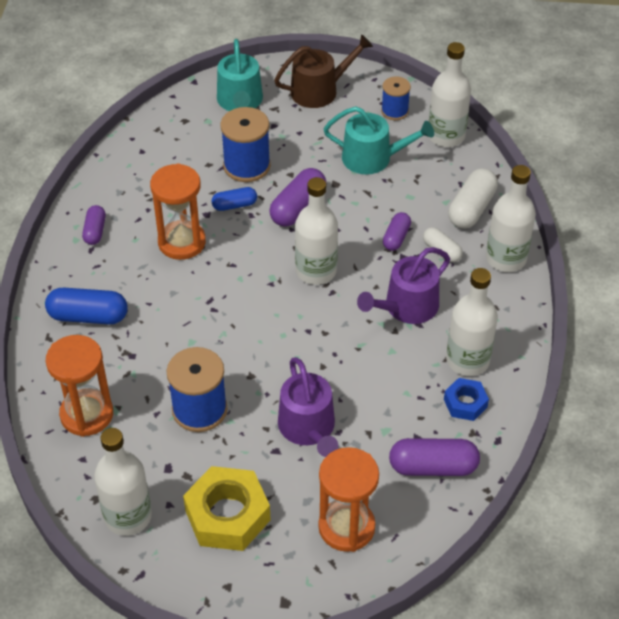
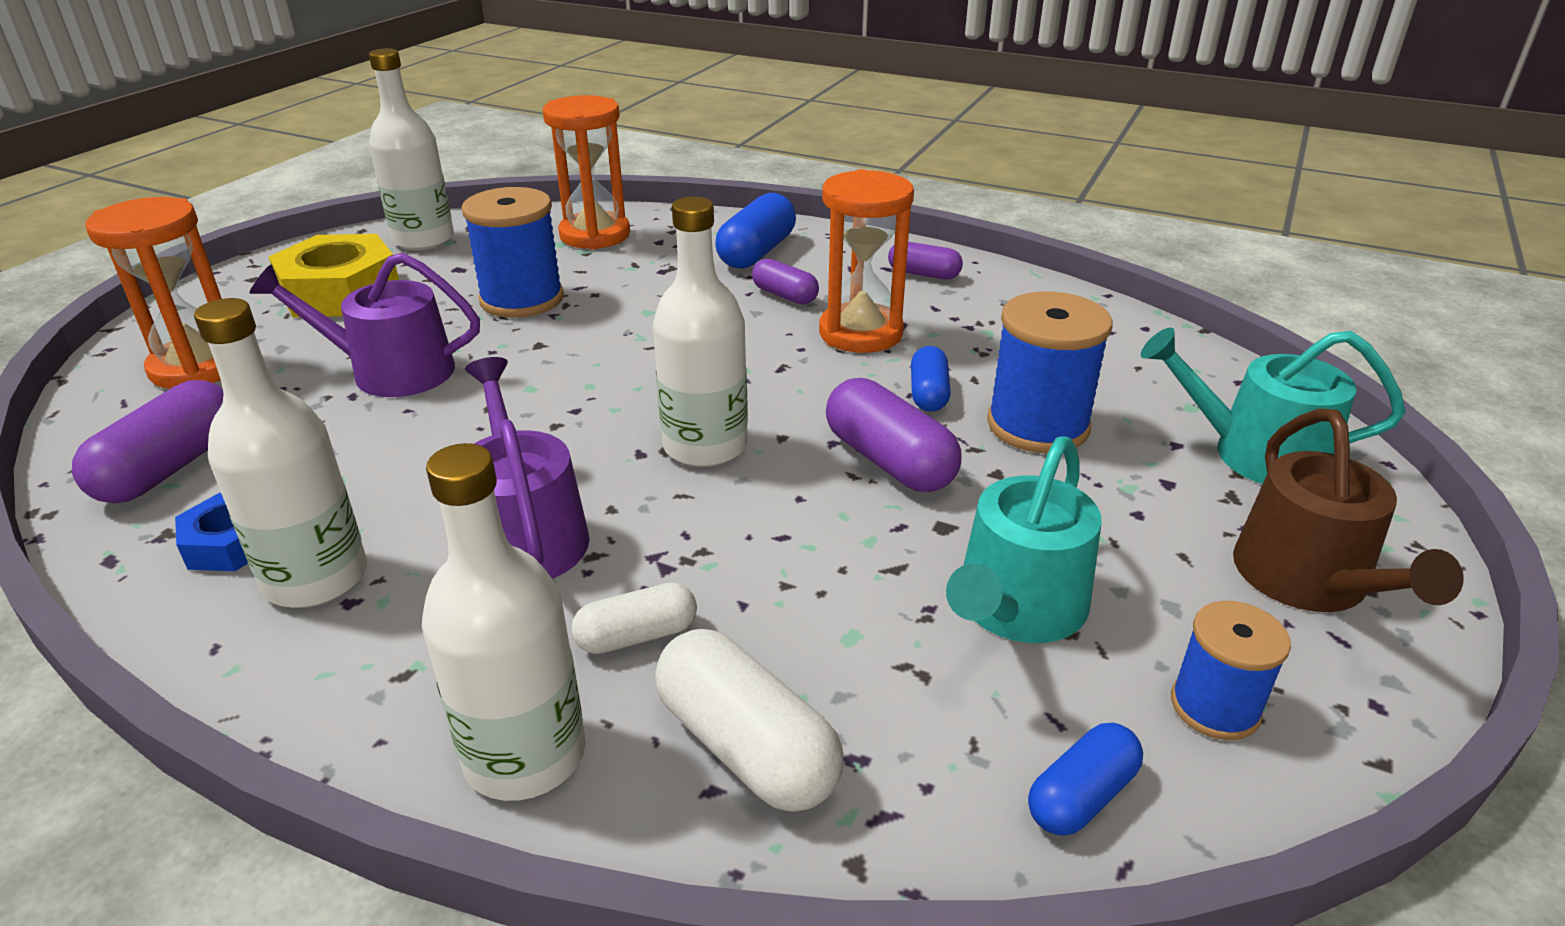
camera: 110 degrees right, 15 degrees down
(396, 237) = (726, 573): purple capsule -> purple capsule (785, 295)
(446, 136) = (1081, 796): white bottle -> blue capsule

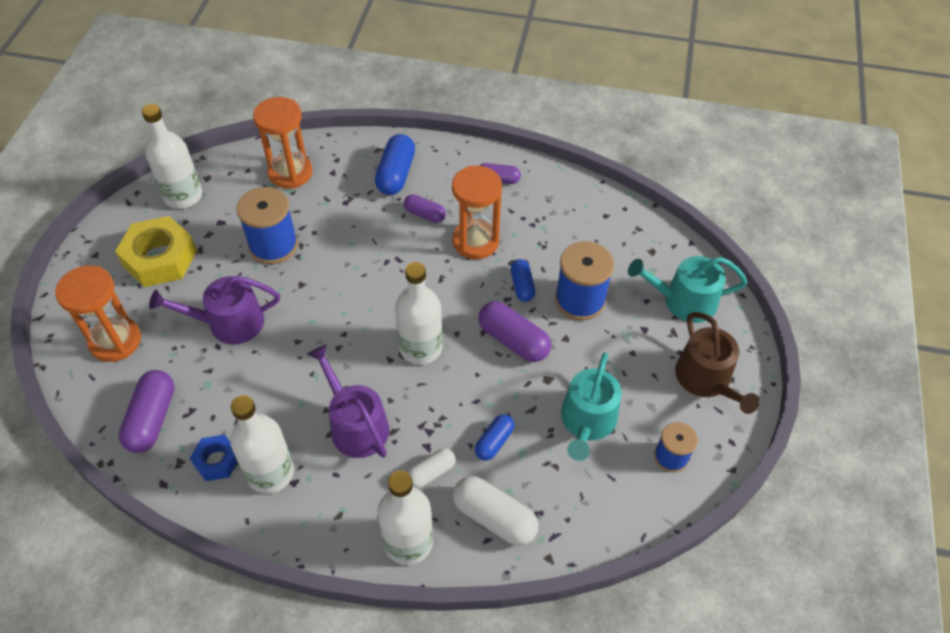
camera: 15 degrees left, 20 degrees up
(1081, 796) = (624, 510): blue capsule -> blue capsule (494, 442)

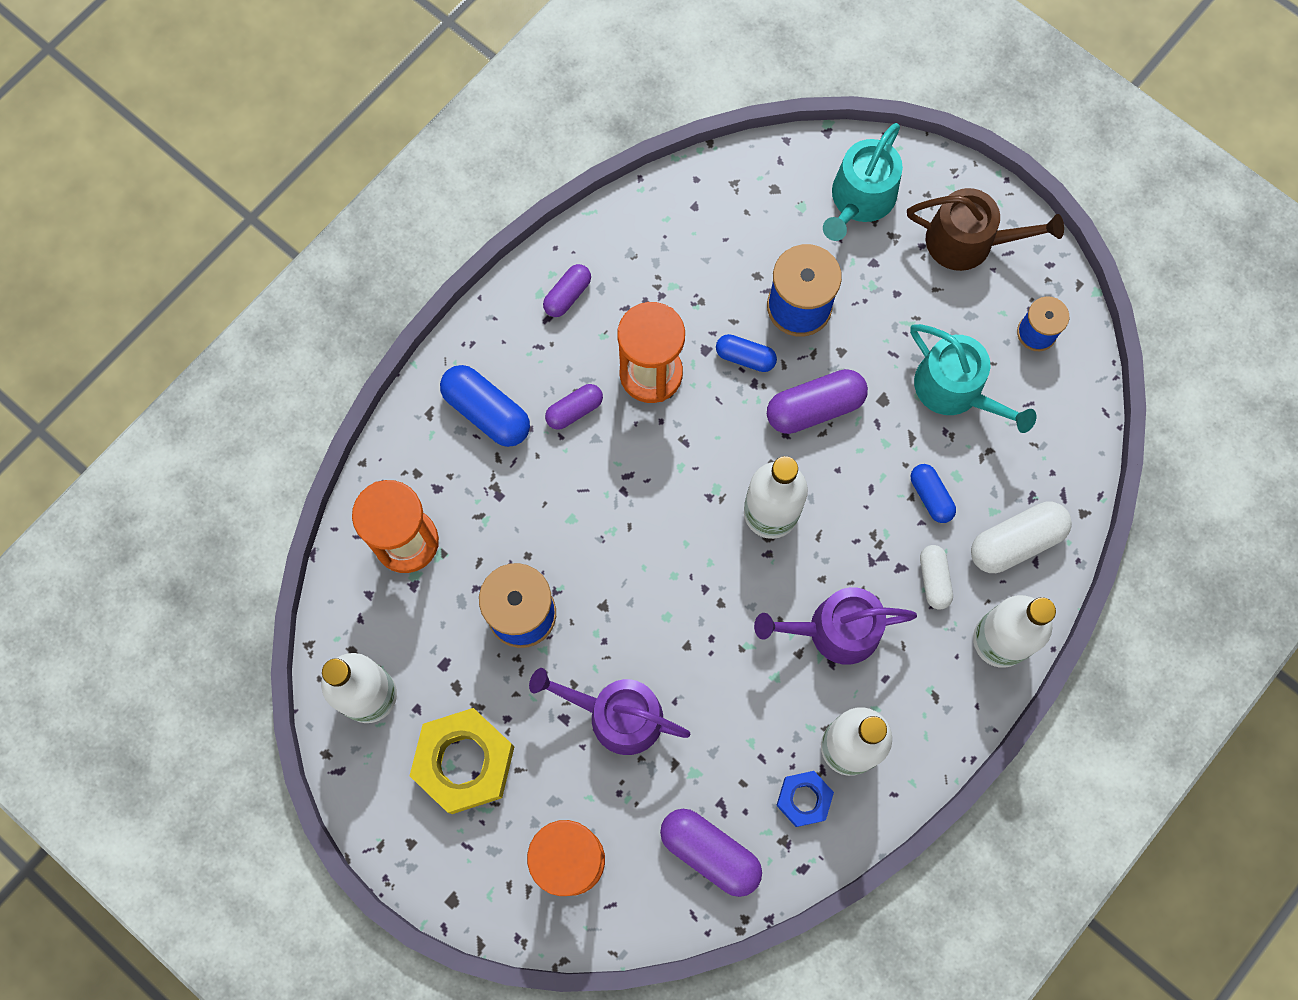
camera: 60 degrees left, 20 degrees up
(228, 323) = (616, 715): purple watering can -> purple watering can turned 90 degrees clockwise

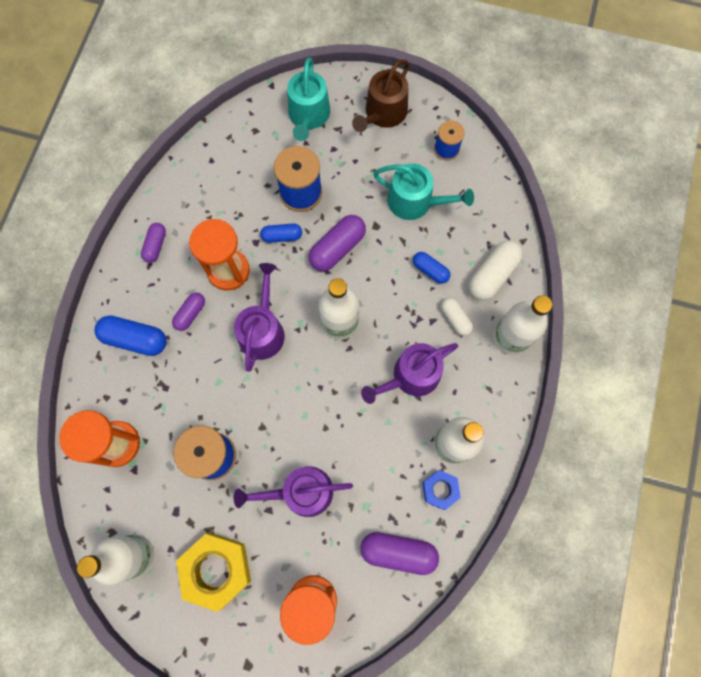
camera: 25 degrees left, 0 degrees up
(661, 475) = (262, 330): none -> purple watering can
(969, 241) = (383, 113): brown watering can -> brown watering can turned 135 degrees clockwise

